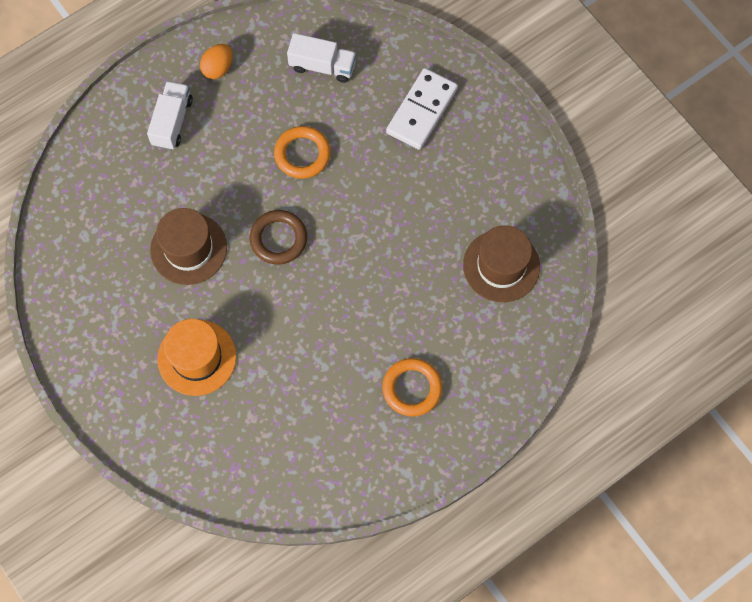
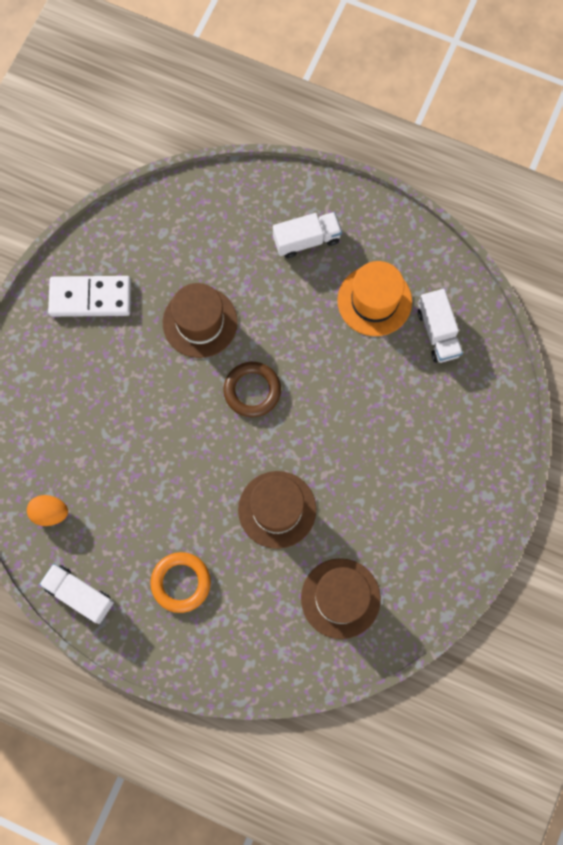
camera: 60 degrees right, 5 degrees up
(197, 357) = (108, 386): orange hat -> orange hat (374, 301)
(218, 68) = (380, 247): orange egg -> orange egg (50, 513)
(302, 154) = (342, 364): orange ring -> none
(372, 481) = (79, 594): none -> white truck
(395, 275) = (277, 509): none -> brown hat
(422, 111) = (448, 443): white domino -> white domino (90, 298)

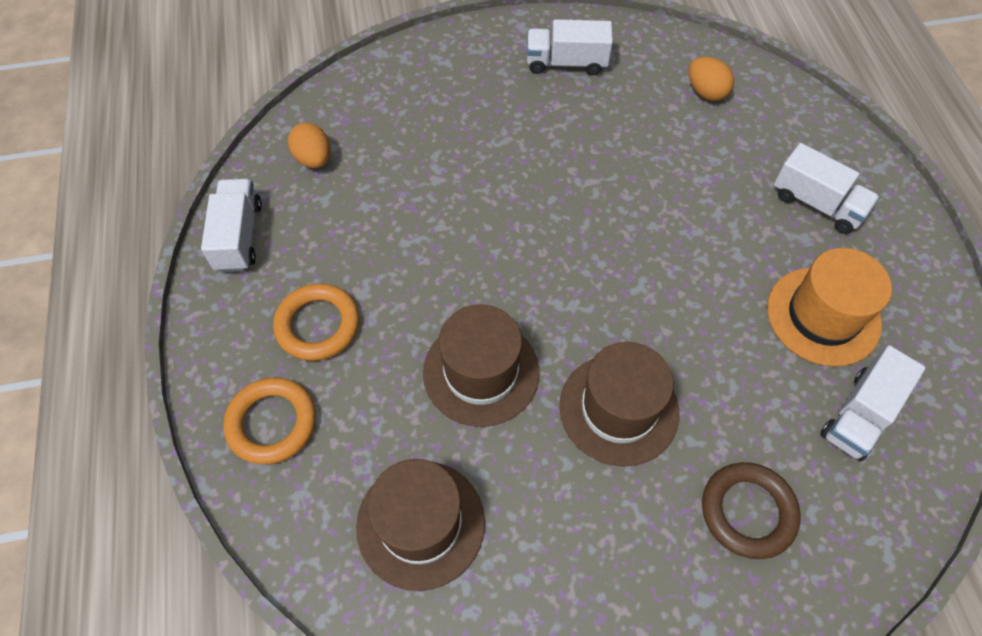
camera: 55 degrees right, 15 degrees down
(90, 298) = (566, 63): white domino -> white truck
(181, 232) = (706, 92): none -> orange egg
(200, 322) = (629, 164): brown hat -> brown hat (619, 409)
(227, 644) = (272, 423): none -> orange ring
(252, 390) = (599, 257): brown ring -> brown ring (747, 512)

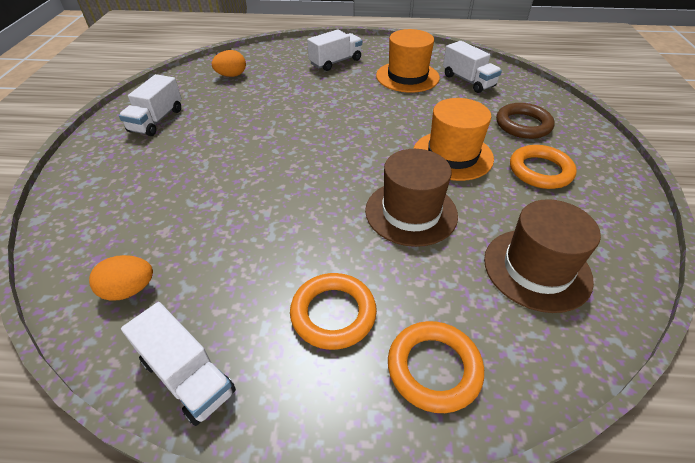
camera: 75 degrees left, 15 degrees down
(239, 236) = (187, 376): white truck -> white truck turned 150 degrees counterclockwise
(619, 409) = (452, 155): brown hat -> orange hat
(624, 536) = (540, 171): none -> orange ring

